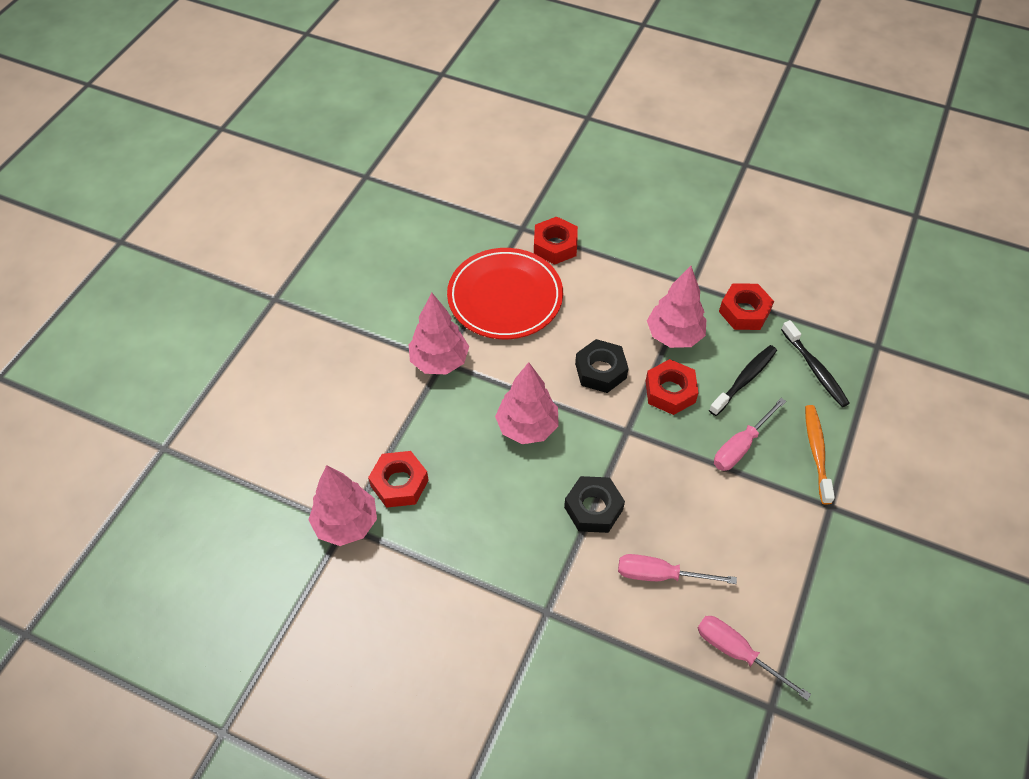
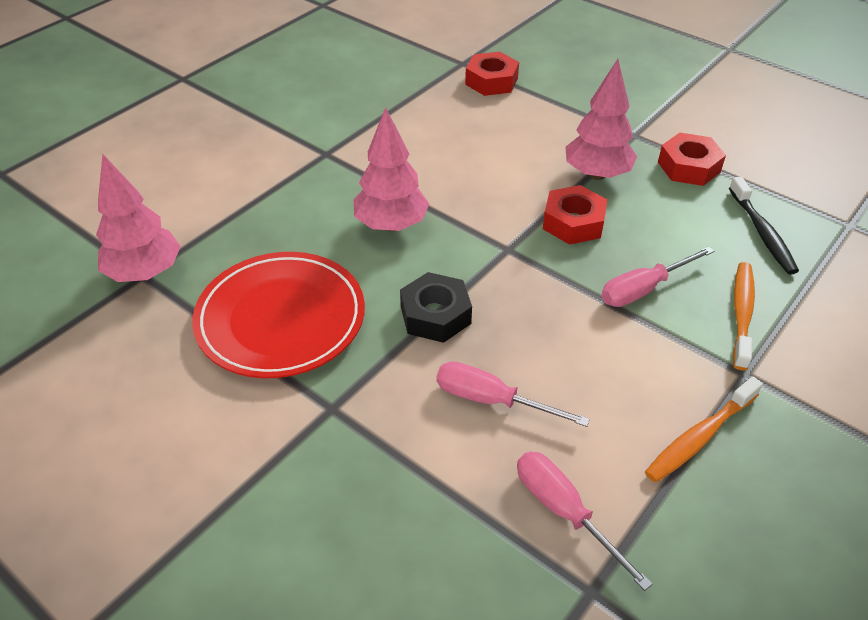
camera: 15 degrees right, 10 degrees down
(399, 483) = (223, 248): red nut -> none
(439, 361) = (322, 153): pink tree -> none
(505, 297) = (418, 113): red plate -> red plate (281, 319)
(600, 370) = (498, 190): black nut -> none
(744, 379) = (669, 227): black toothbrush -> none
(811, 569) = (699, 437): none -> orange toothbrush

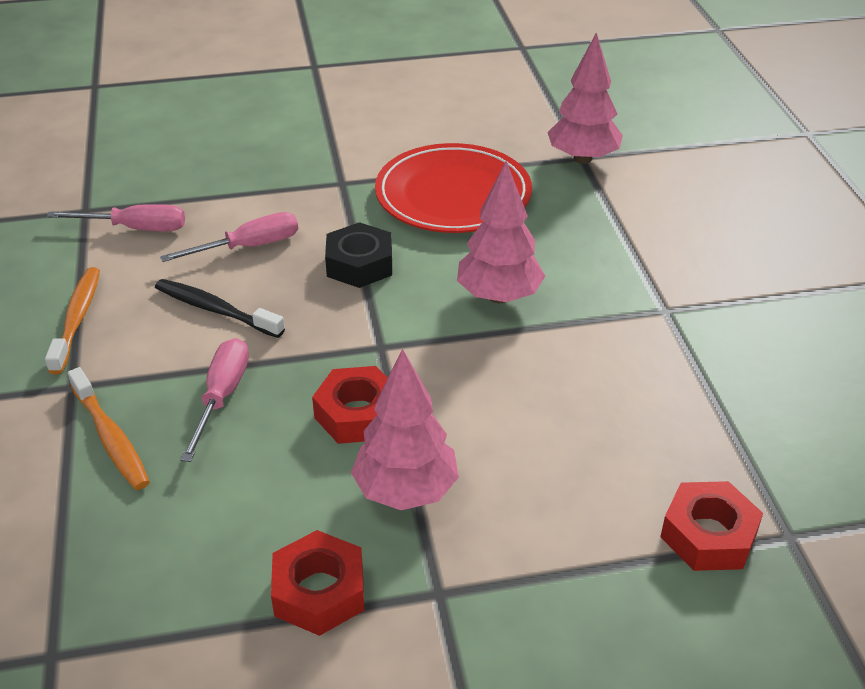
camera: 130 degrees right, 5 degrees down
(762, 233) = (153, 553): black toothbrush -> black toothbrush (215, 310)

